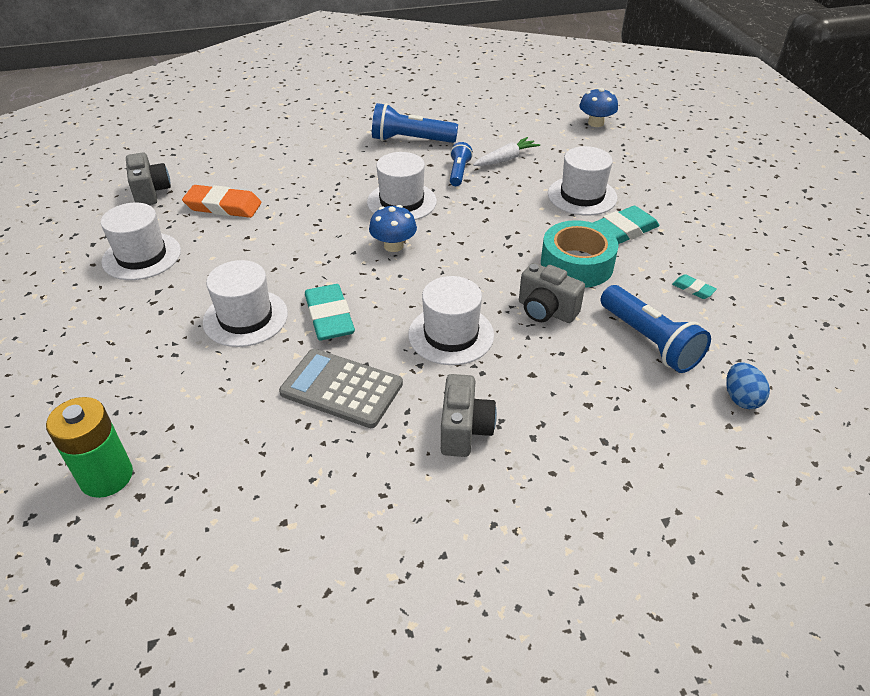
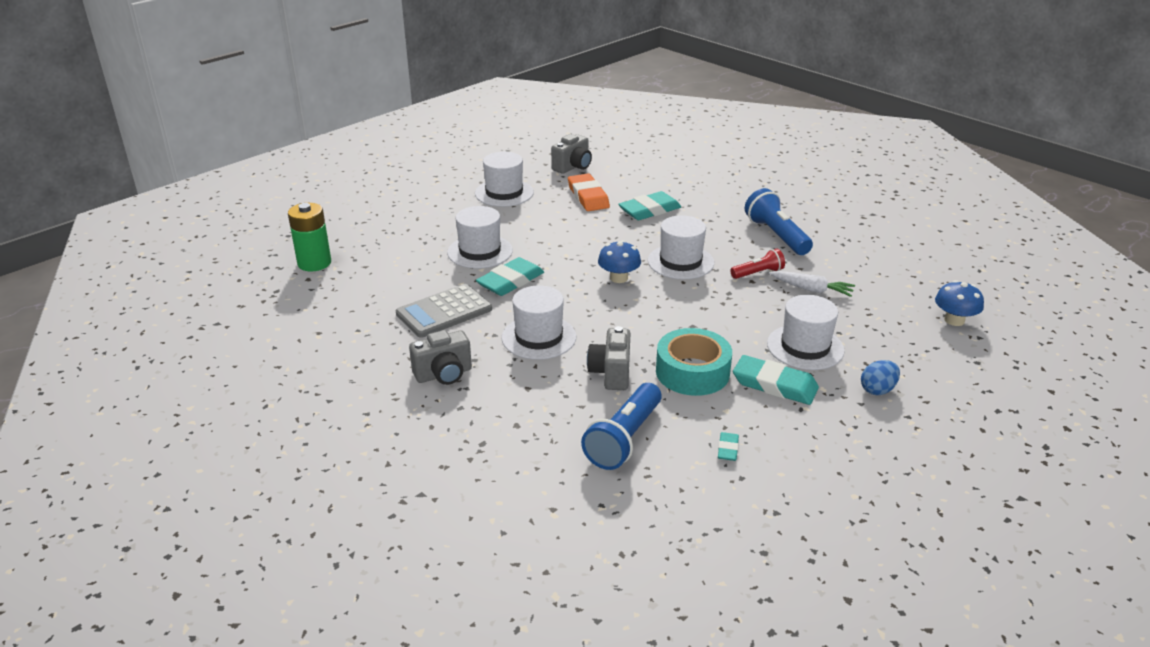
camera: 60 degrees right, 10 degrees down
(294, 182) = (649, 210): none -> turquoise eraser
(341, 388) = (444, 312): grey calculator -> grey calculator turned 120 degrees counterclockwise
(459, 172) = (758, 273): blue flashlight -> red flashlight
(741, 398) = (594, 510): blue egg -> blue egg (877, 390)

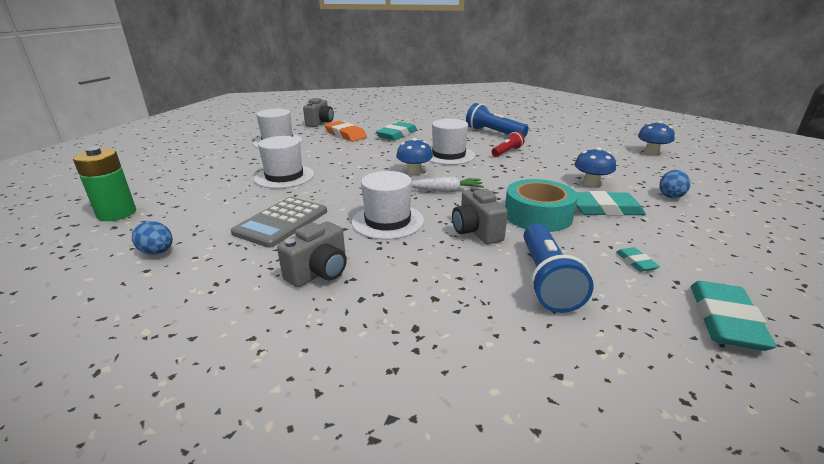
camera: 25 degrees left, 5 degrees down
(332, 317) = (158, 252): none -> blue egg
(510, 281) = (327, 189): turquoise eraser -> turquoise eraser (725, 320)
(805, 347) = (591, 183): white hat -> blue mushroom
(811, 289) = (551, 153): white carrot -> white carrot (445, 191)

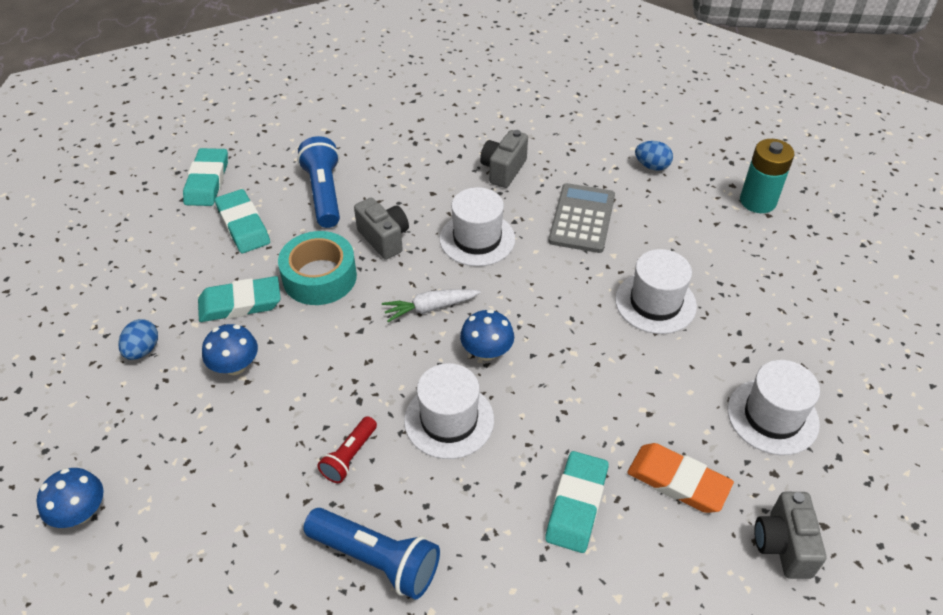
camera: 165 degrees right, 20 degrees up
(117, 213) = (758, 201): green battery -> turquoise battery
(636, 262) = (243, 225): turquoise eraser -> turquoise eraser, size x2.04

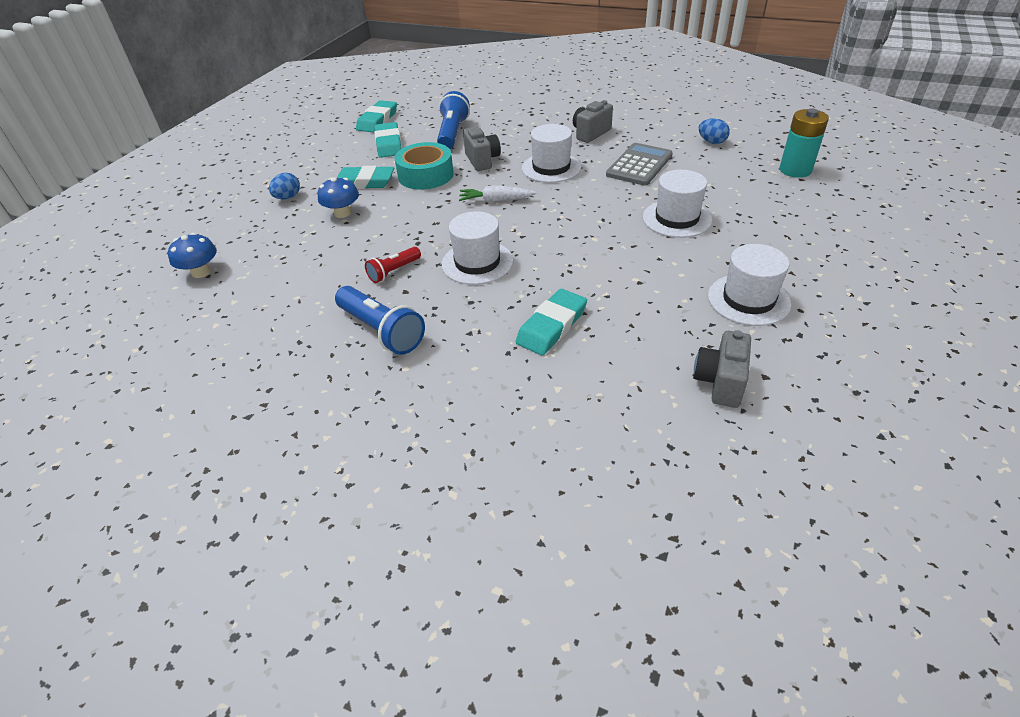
camera: 20 degrees right, 5 degrees down
(486, 351) = (526, 229): blue mushroom -> none
(678, 481) = (644, 326): orange eraser -> none

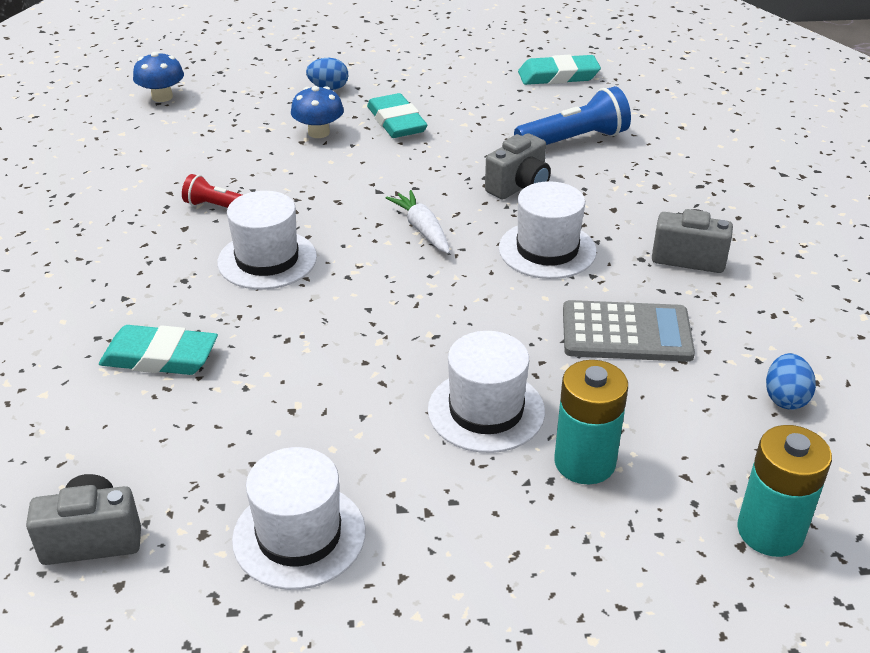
camera: 60 degrees right, 5 degrees down
(381, 331) = (105, 237): blue flashlight -> none
(389, 144) = (503, 105): turquoise eraser -> none
(426, 175) = (446, 157): turquoise tape -> none
(730, 201) = (584, 462): none -> turquoise battery

